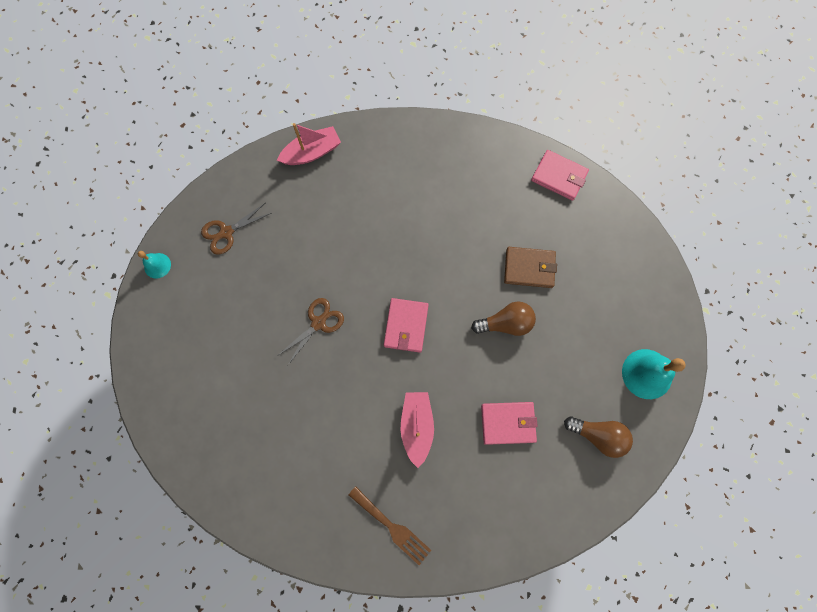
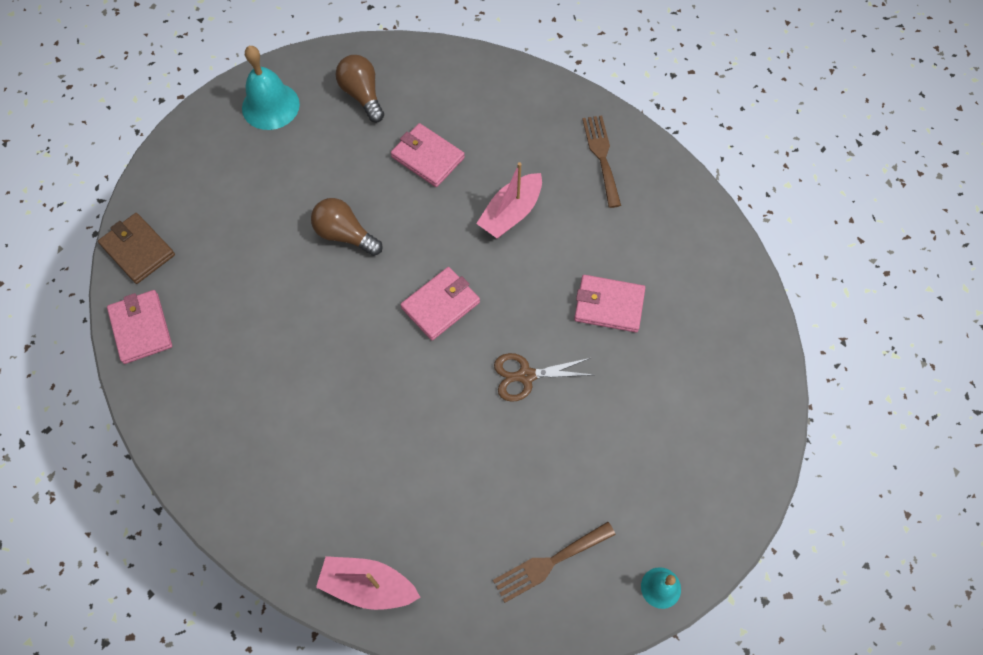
camera: 140 degrees left, 10 degrees down
(226, 232) = (549, 563): brown scissors -> brown fork
(302, 411) = (609, 305): none -> pink wallet
(529, 268) = (270, 265): brown wallet -> brown wallet (138, 250)

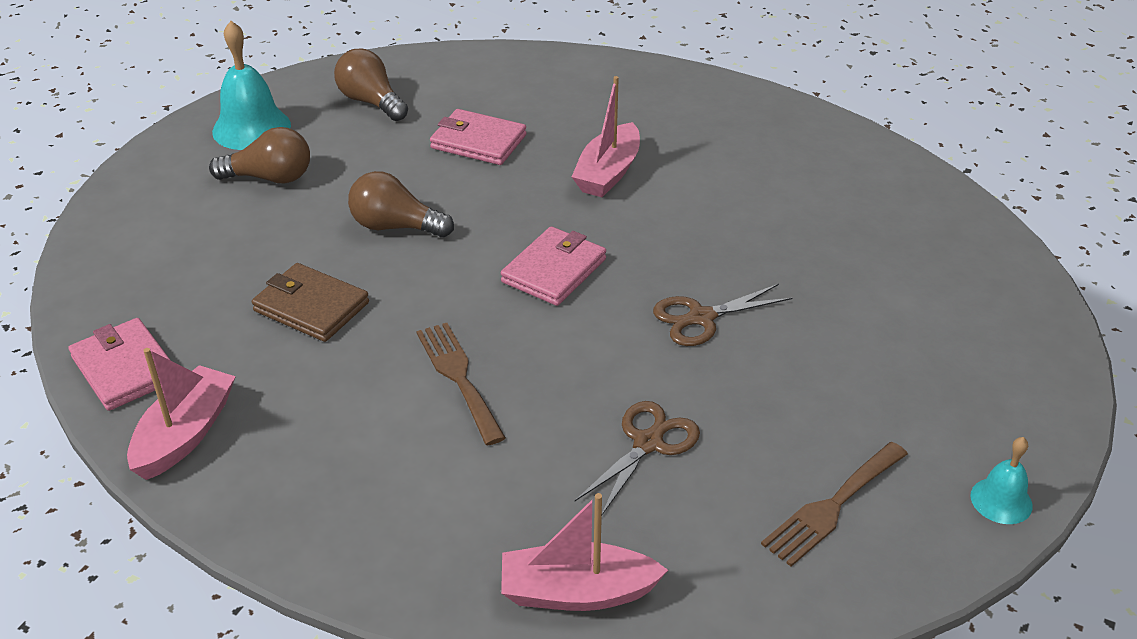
camera: 15 degrees left, 25 degrees down
(138, 250) = (100, 289): brown wallet -> brown wallet (311, 307)
(167, 396) = (185, 434): none -> pink boat
(272, 163) = (270, 178): none -> brown light bulb
(451, 479) = (647, 443): none -> brown scissors
(601, 156) = (697, 109): brown fork -> brown fork (458, 377)
(609, 305) = (775, 233): pink wallet -> none

